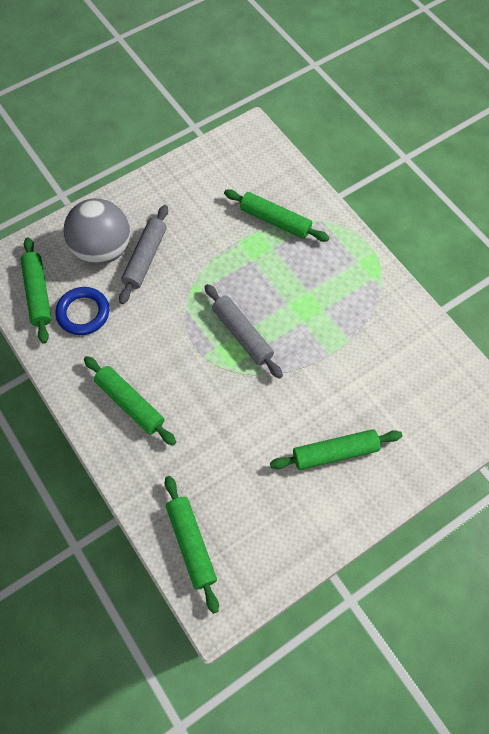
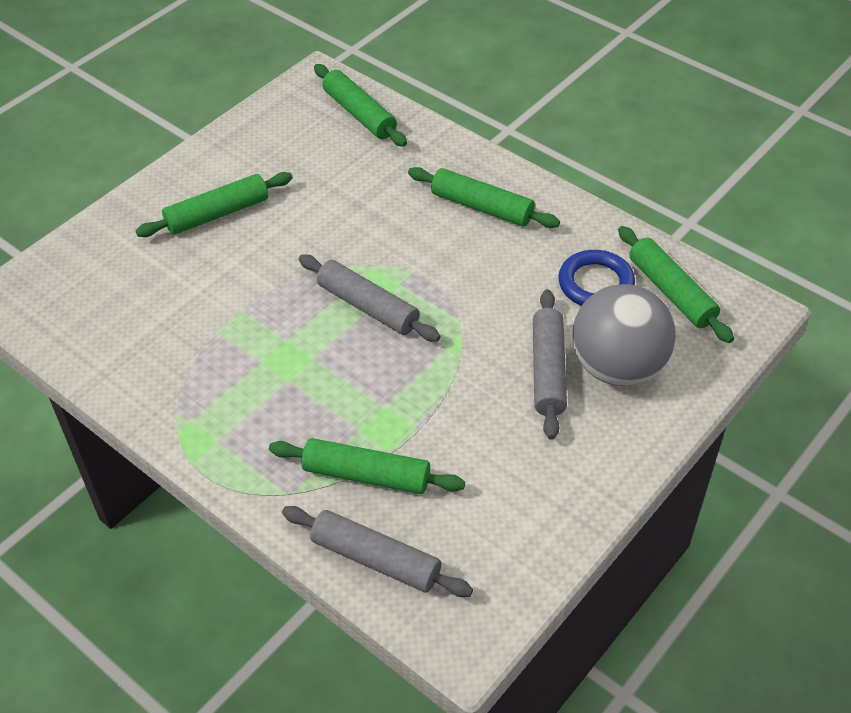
camera: 165 degrees right, 15 degrees down
(282, 176) = (375, 559): none -> grey rolling pin

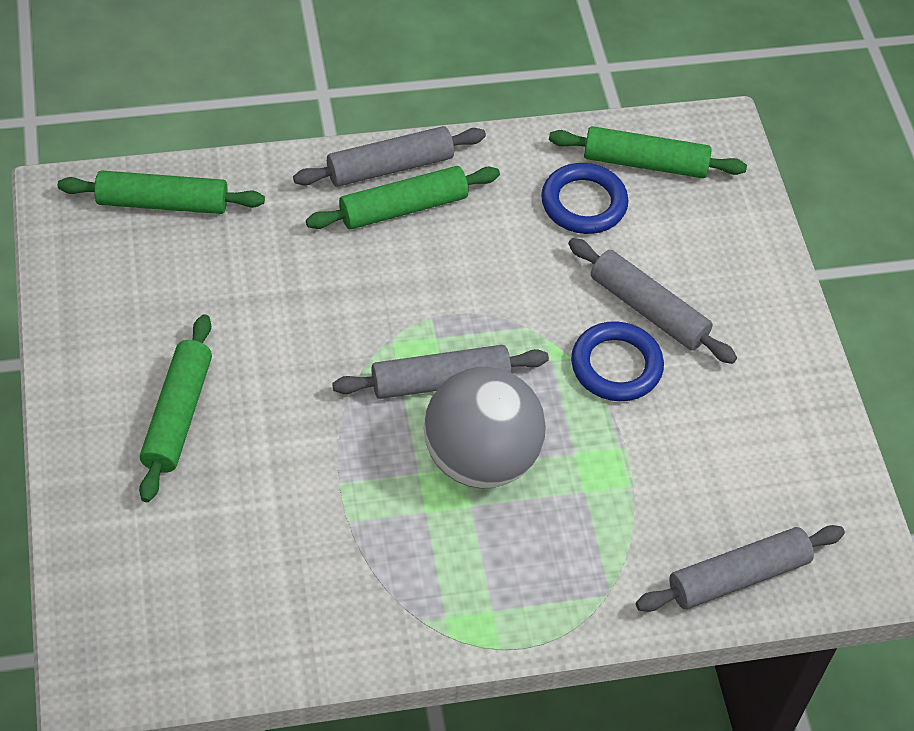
camera: 55 degrees left, 5 degrees up
(366, 475) = (641, 521): green rolling pin -> none
(480, 383) = (616, 366): none -> blue ring
(506, 182) = (390, 167): none -> grey rolling pin
(617, 367) = (690, 262): grey ball -> grey ball (480, 459)

